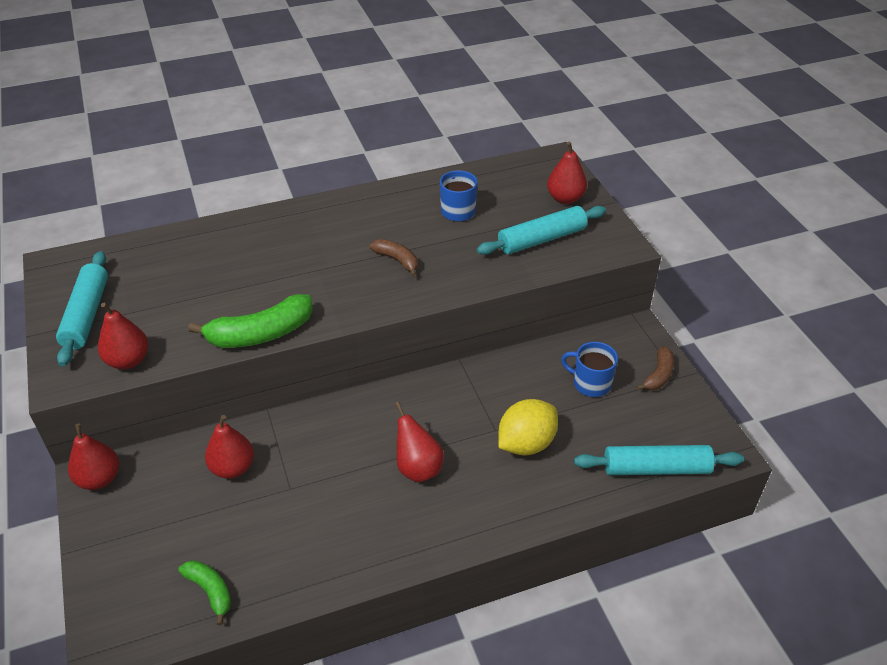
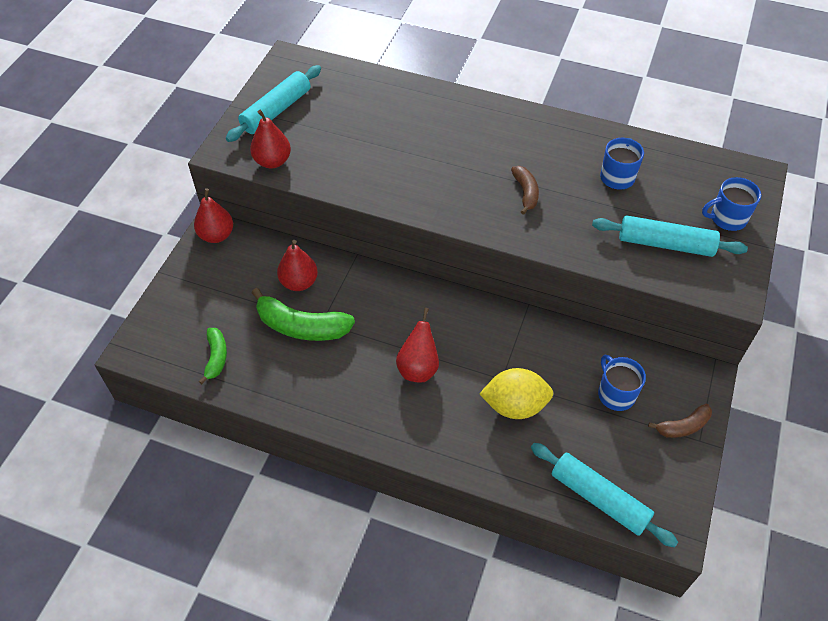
camera: 40 degrees right, 10 degrees up
(260, 334) = (372, 194): green banana -> green banana (301, 326)
(565, 198) = (727, 218): red pear -> blue mug

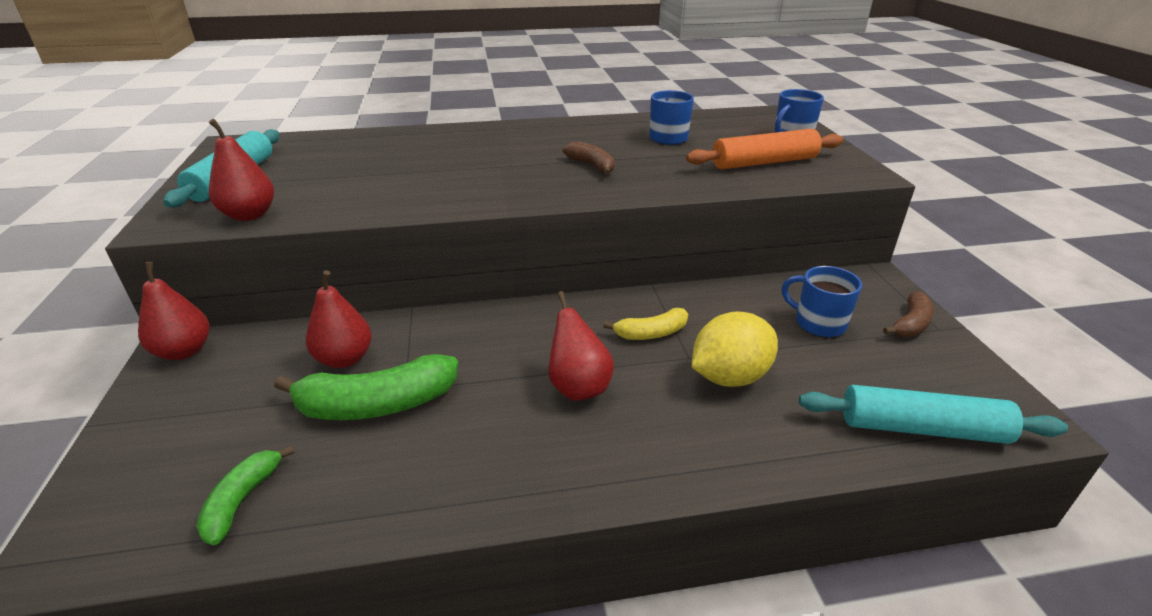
camera: 30 degrees left, 20 degrees down
(216, 357) = (242, 500): green banana -> green banana turned 135 degrees counterclockwise
(493, 348) = (651, 333): none -> yellow banana
(665, 244) = (764, 163): turquoise rolling pin -> orange rolling pin

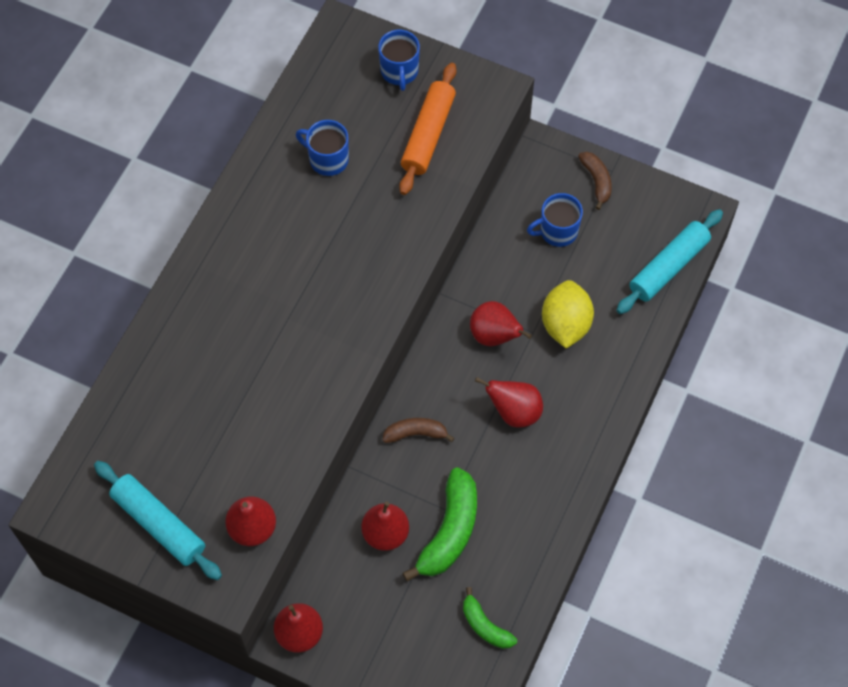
camera: 55 degrees left, 30 degrees up
(592, 166) = (340, 254): brown banana -> brown banana (416, 433)
(651, 333) = (494, 335): yellow banana -> red pear

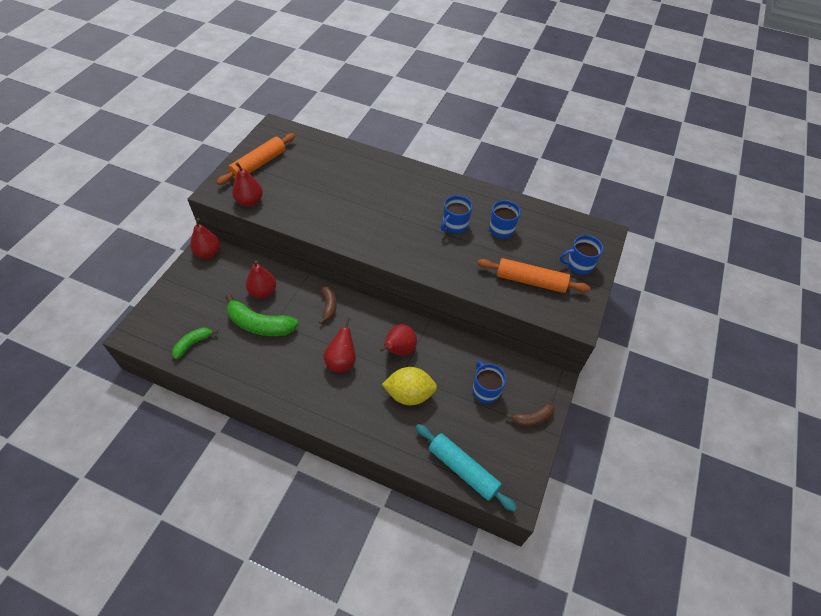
camera: 85 degrees right, 10 degrees down
(159, 524) = (258, 164): turquoise rolling pin -> orange rolling pin
(318, 222) = (454, 225): none -> blue mug

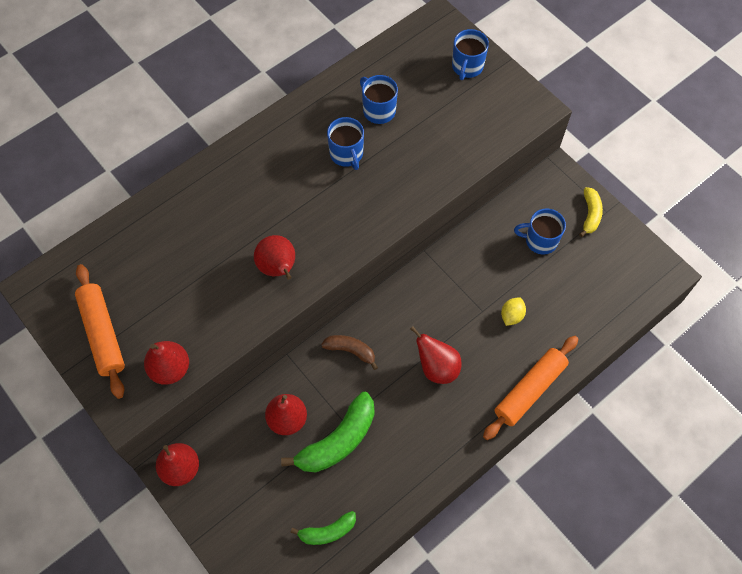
camera: 60 degrees left, 10 degrees up
(193, 344) = (327, 532): green banana -> green banana turned 90 degrees counterclockwise
(399, 350) = (450, 301): red pear -> red pear (278, 268)
(409, 394) = (511, 316): yellow lemon -> yellow lemon, size x0.53
(463, 469) = (618, 305): turquoise rolling pin -> none
(530, 281) = (465, 122): orange rolling pin -> orange rolling pin (529, 390)
(532, 418) = (590, 215): brown banana -> yellow banana

